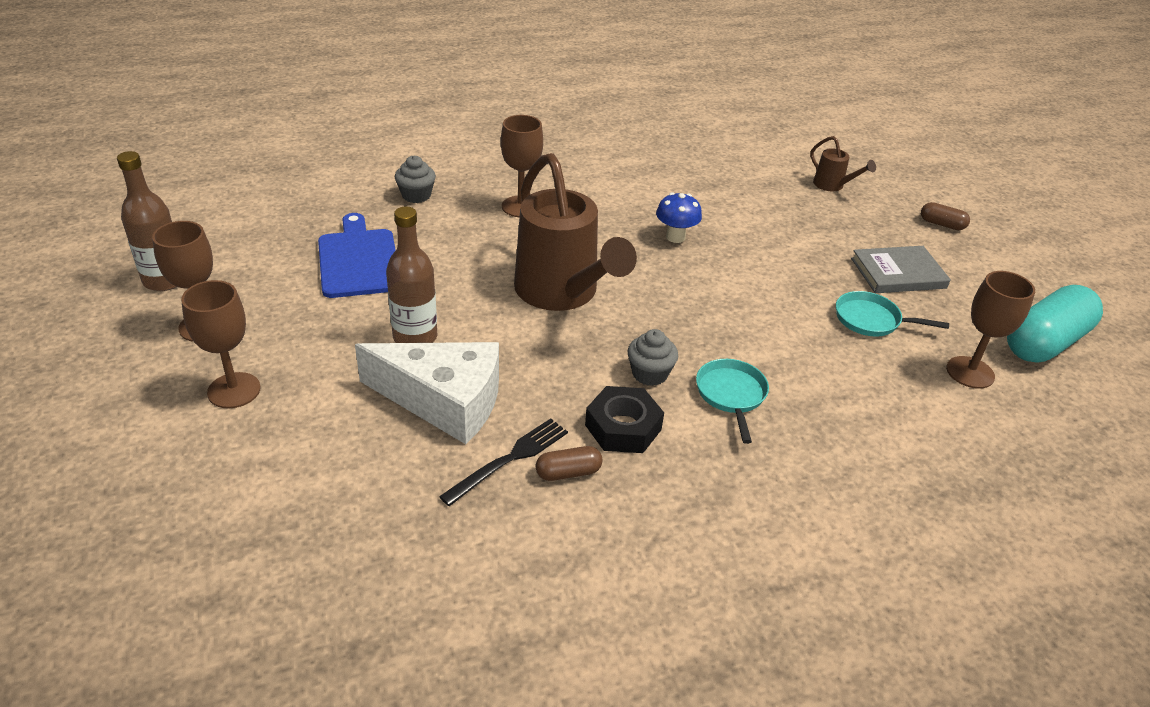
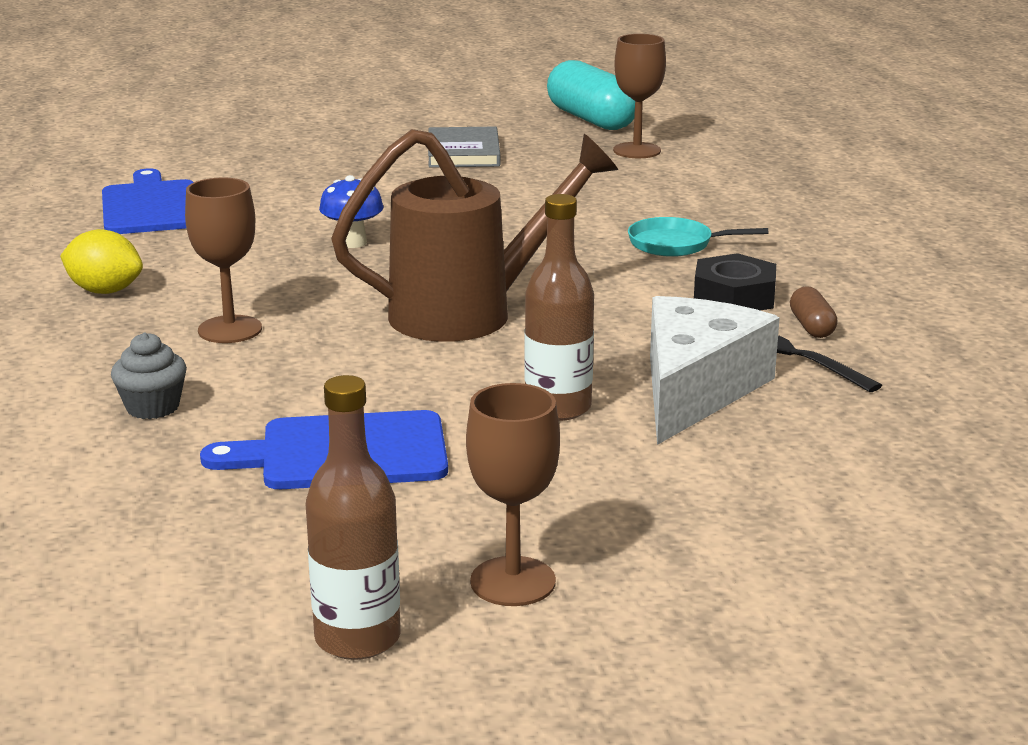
camera: 80 degrees left, 15 degrees down
(234, 390) = (681, 539): brown goblet -> none
(569, 161) = (105, 291): none -> yellow lemon
(649, 374) = (639, 277): grey cupcake -> none
(711, 157) = (151, 206): none -> blue cutting board
(832, 185) = (263, 156): brown watering can -> none
(871, 320) = (548, 174): turquoise pan -> none
(942, 224) = (372, 123): brown capsule -> none

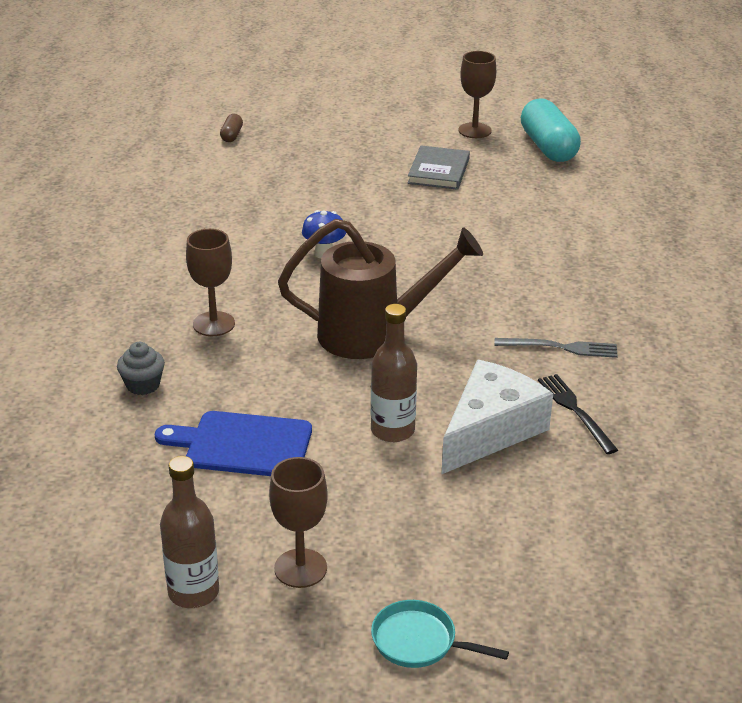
camera: 15 degrees right, 10 degrees up
(105, 291) = (149, 275): yellow lemon -> none
(151, 206) = (205, 197): blue cutting board -> none
(637, 150) = (565, 186): brown goblet -> brown goblet (474, 130)
(676, 244) = (546, 289): turquoise pan -> turquoise pan (419, 641)
(734, 296) = (561, 348): black nut -> grey fork
(811, 327) = (600, 386): brown capsule -> brown capsule (232, 135)

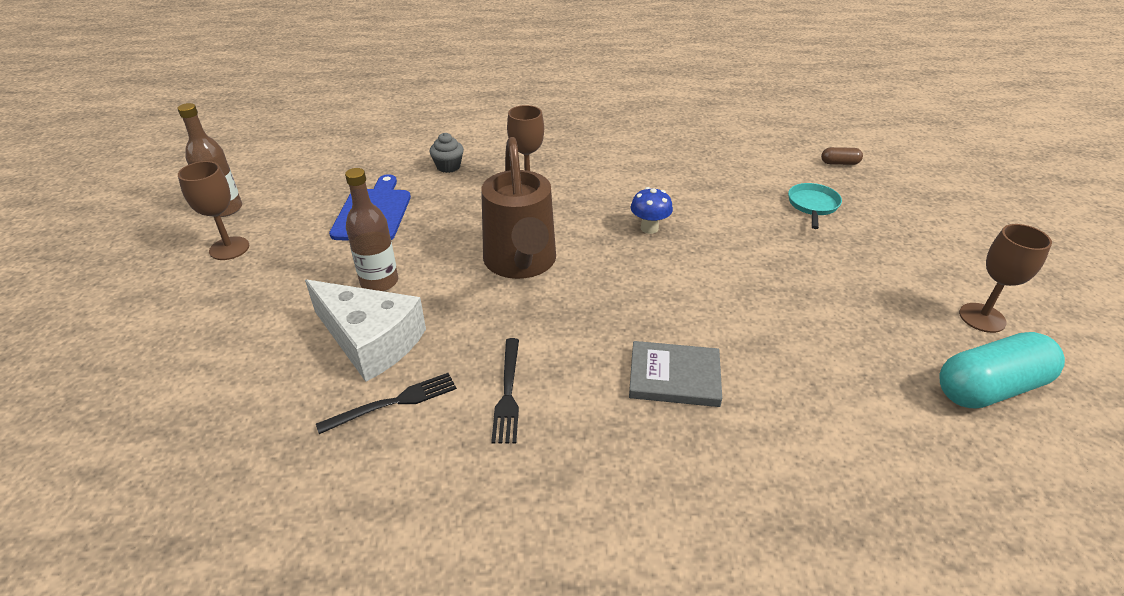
camera: 85 degrees right, 5 degrees up
(419, 641) = (127, 307): turquoise pan -> turquoise pan (812, 205)
(438, 171) = (854, 292): grey book -> grey book (674, 377)
(561, 348) = (508, 393): grey fork -> black fork

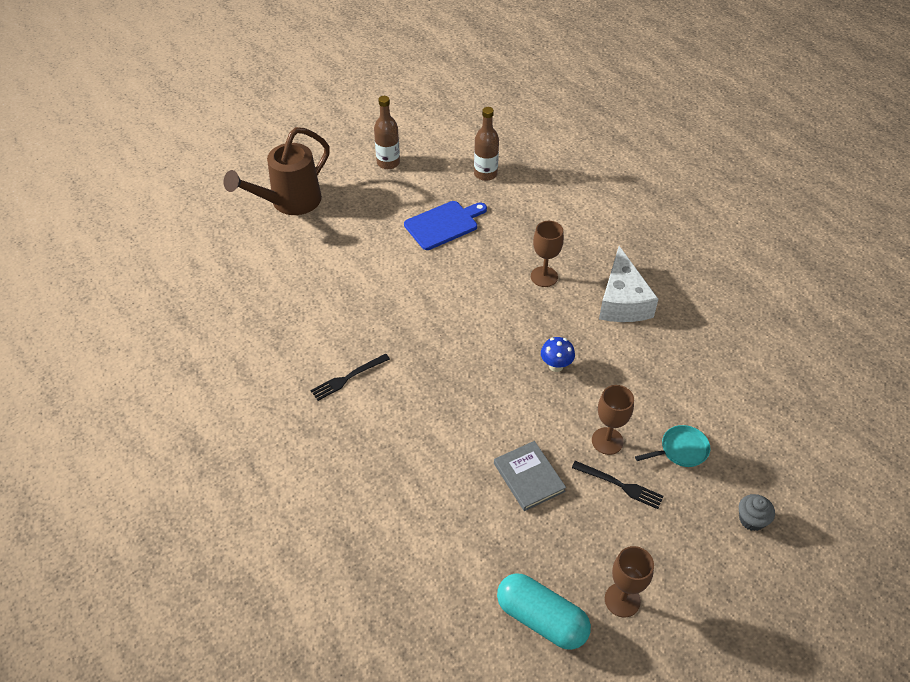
camera: 55 degrees right, 10 degrees up
(229, 248) = (359, 191): brown goblet -> brown goblet (607, 441)
(370, 340) = (340, 298): white cheese -> white cheese (622, 301)
(379, 282) = (386, 270): brown bottle -> brown bottle (485, 174)
(393, 403) = (306, 336): black fork -> black fork (620, 485)
(448, 166) = (526, 225): grey cupcake -> grey cupcake (751, 520)
(521, 263) = (458, 321): brown watering can -> brown watering can (290, 202)
(674, 377) = (418, 445): grey book -> grey book (529, 477)
(839, 163) = (771, 446): brown capsule -> none

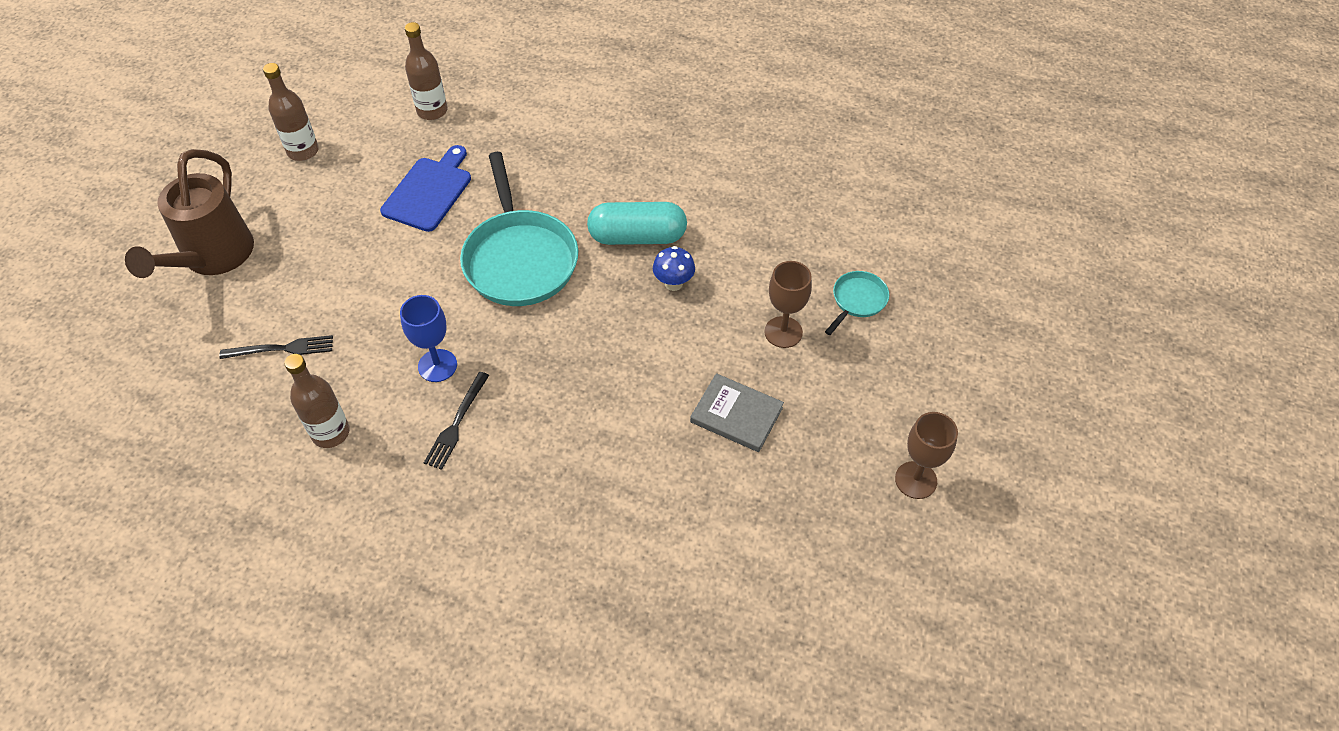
camera: 35 degrees left, 5 degrees up
(273, 341) = (330, 433): none -> brown bottle
(364, 336) = (437, 365): none -> blue goblet
(467, 296) = (519, 258): none -> turquoise pan
(541, 619) = (858, 548): turquoise capsule -> turquoise capsule (637, 237)
(544, 277) = (587, 194): brown goblet -> none
(620, 485) = (829, 369): black fork -> black fork (282, 349)
(622, 301) = (688, 179): white cheese -> none
(751, 520) = (967, 331): grey cupcake -> none

